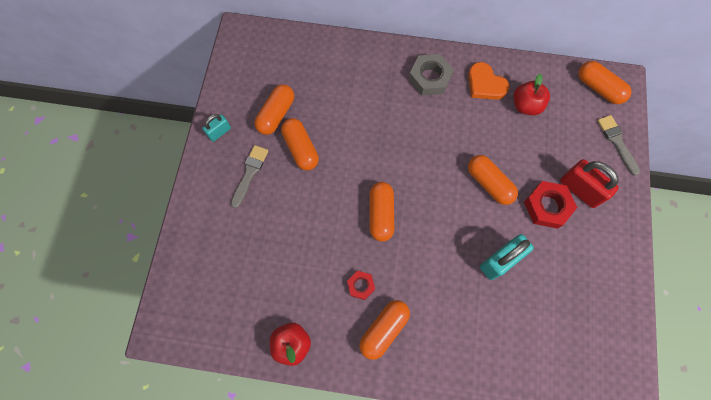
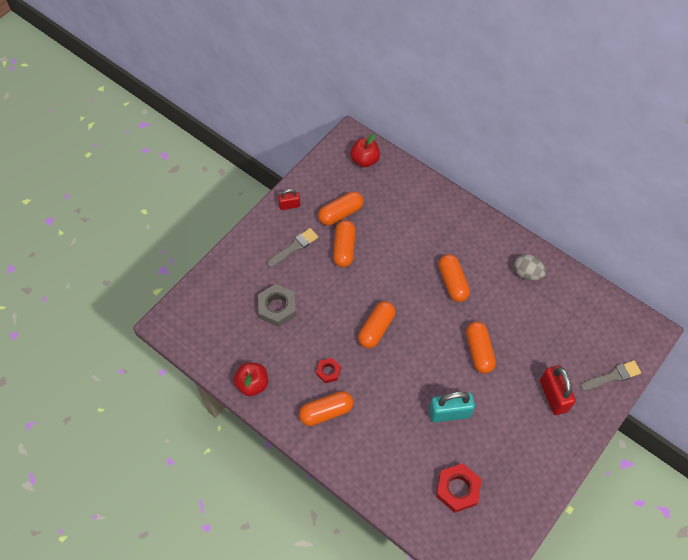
camera: 30 degrees right, 10 degrees down
(219, 132) = (289, 205): turquoise padlock -> red padlock
(430, 78) = (482, 245): grey nut -> grey nut (277, 307)
(485, 84) = (527, 273): orange heart -> grey egg
(526, 106) = (551, 307): red apple -> red apple (365, 160)
(547, 206) = (516, 394): red nut -> red nut (457, 489)
(598, 88) = (626, 325): orange capsule -> orange capsule (452, 282)
(617, 142) = (612, 376): grey brush -> grey brush turned 60 degrees clockwise

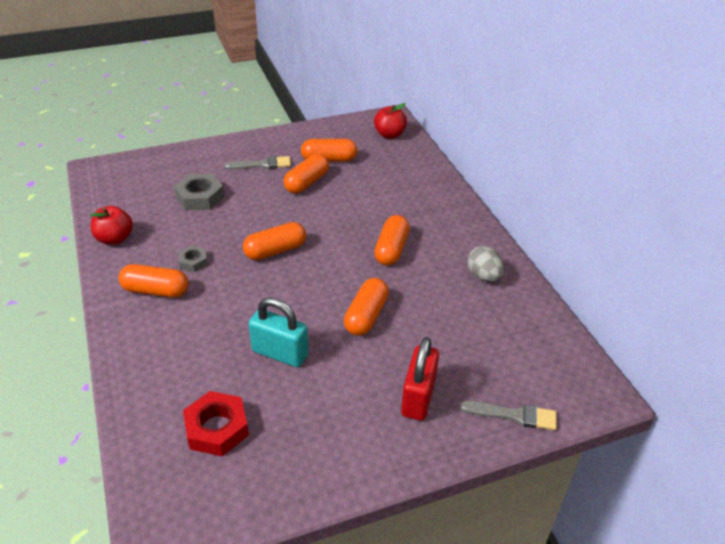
camera: 30 degrees right, 20 degrees down
(289, 205) = (288, 138): red padlock -> none
(328, 371) = (193, 261): red nut -> grey nut

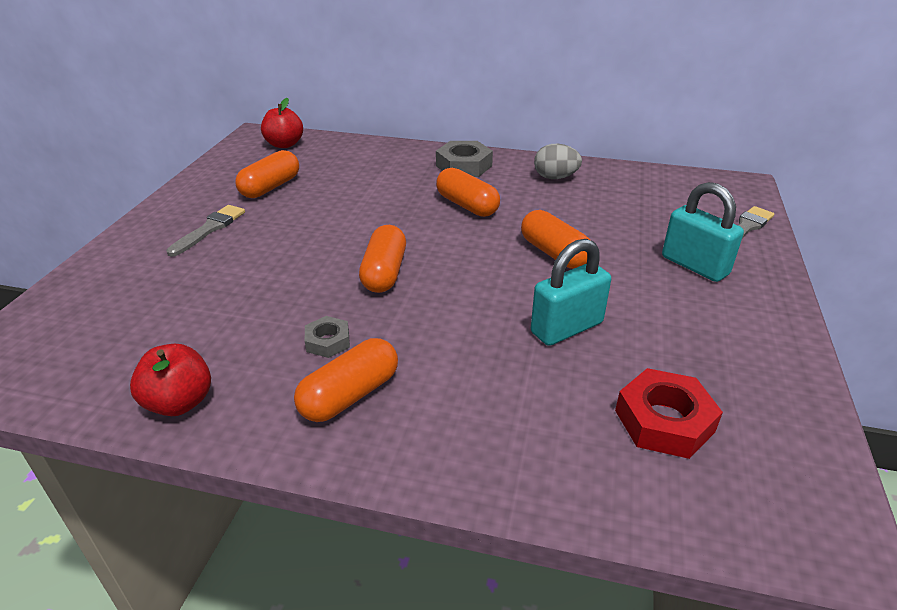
camera: 55 degrees left, 5 degrees down
(200, 197) = (201, 294): grey nut -> grey nut (464, 166)
(307, 183) = (290, 213): orange capsule -> none
(418, 397) = (694, 265): red padlock -> turquoise padlock

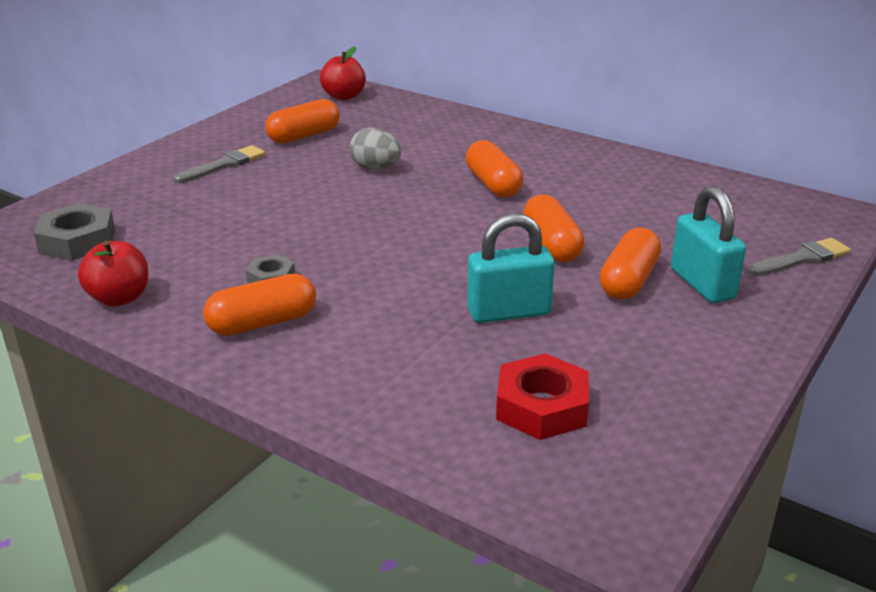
camera: 20 degrees right, 5 degrees down
(384, 273) = (362, 231): orange capsule -> orange capsule (628, 280)
(464, 166) = (520, 144): grey nut -> grey nut (77, 241)
(555, 177) = (615, 172): grey egg -> grey egg (375, 168)

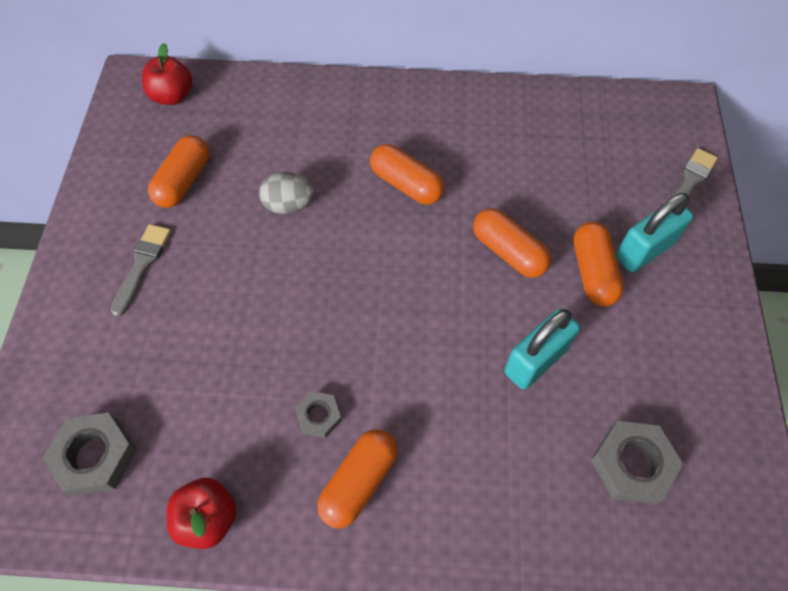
camera: 30 degrees left, 30 degrees up
(542, 406) = (632, 464): red nut -> grey nut
(702, 284) = (644, 250): turquoise padlock -> turquoise padlock turned 75 degrees counterclockwise

